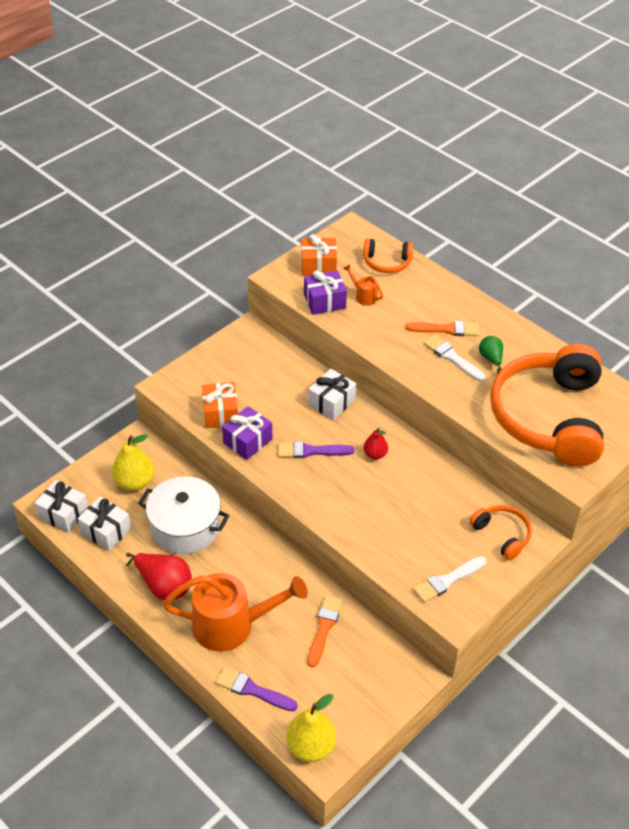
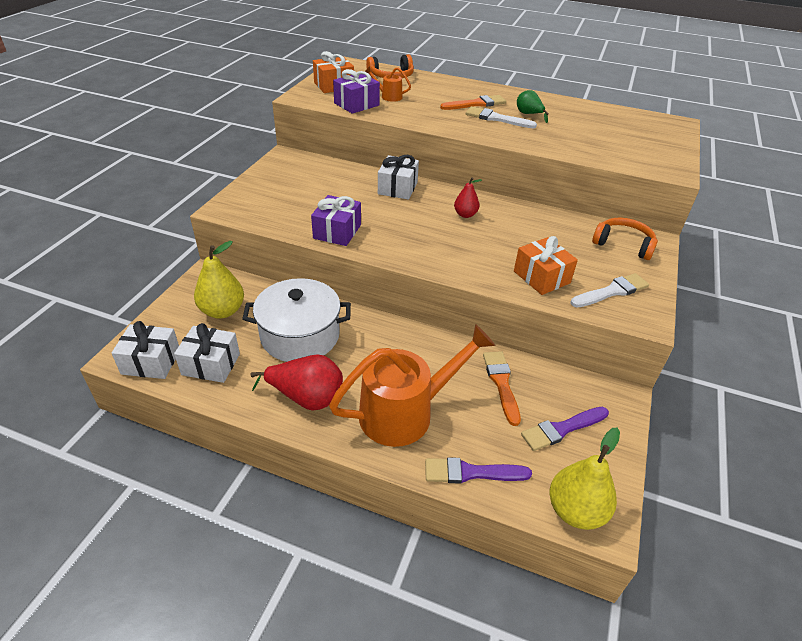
camera: 25 degrees left, 5 degrees down
(220, 413) = (295, 217): orange gift -> orange gift (541, 277)
(311, 451) = (405, 225): purple brush -> purple brush (562, 429)
(447, 580) = (611, 291): white brush -> white brush turned 150 degrees counterclockwise
(549, 417) = (610, 138): orange headphones -> none

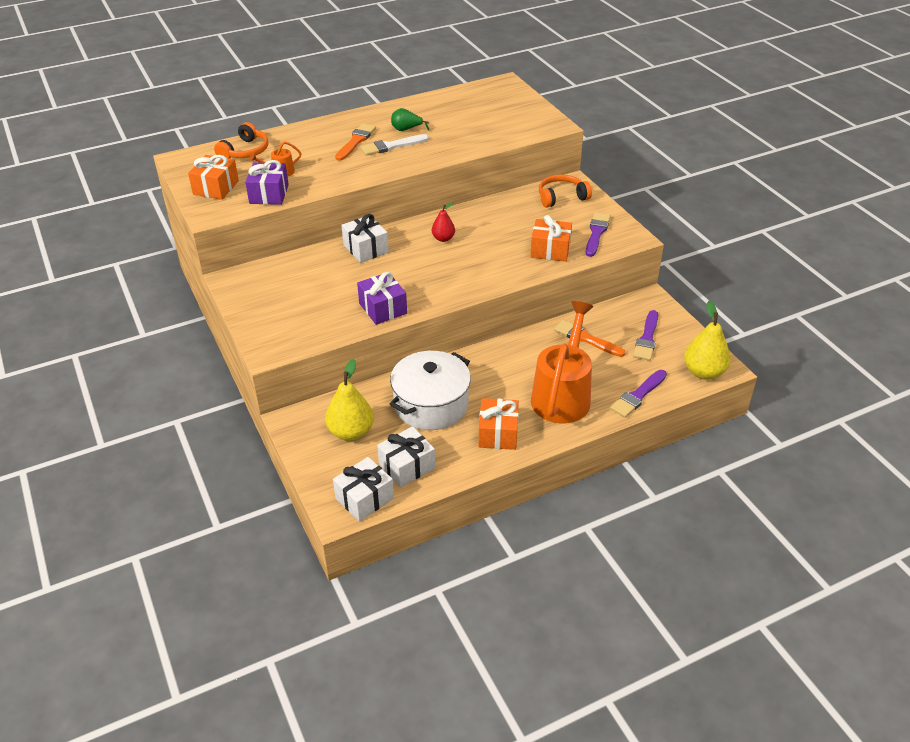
camera: 45 degrees left, 0 degrees up
(306, 398) = (498, 433): red pear -> orange gift
(611, 291) = (596, 233): white brush -> purple brush

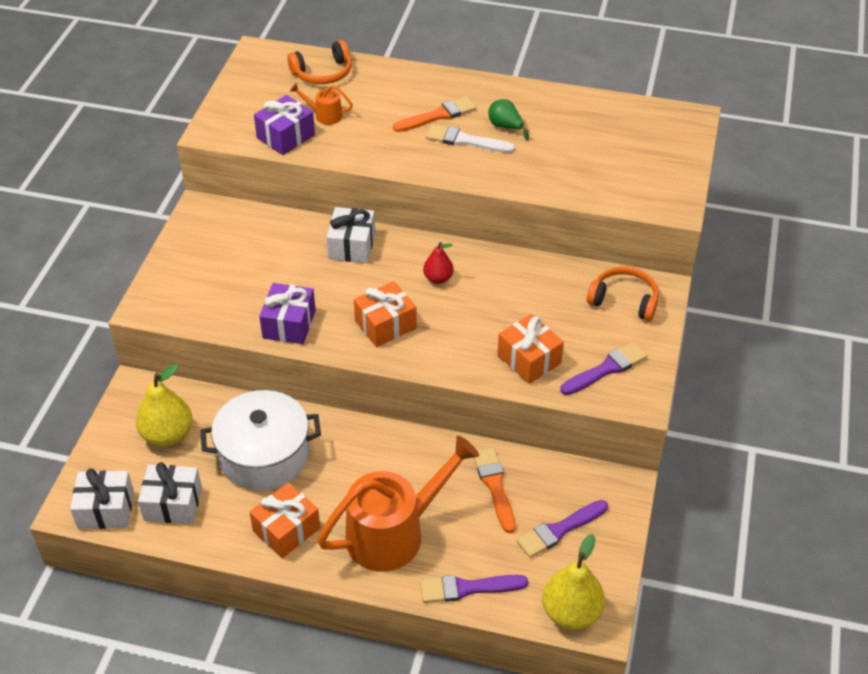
camera: 40 degrees right, 5 degrees up
(216, 188) = (250, 103): orange gift -> orange gift (385, 325)

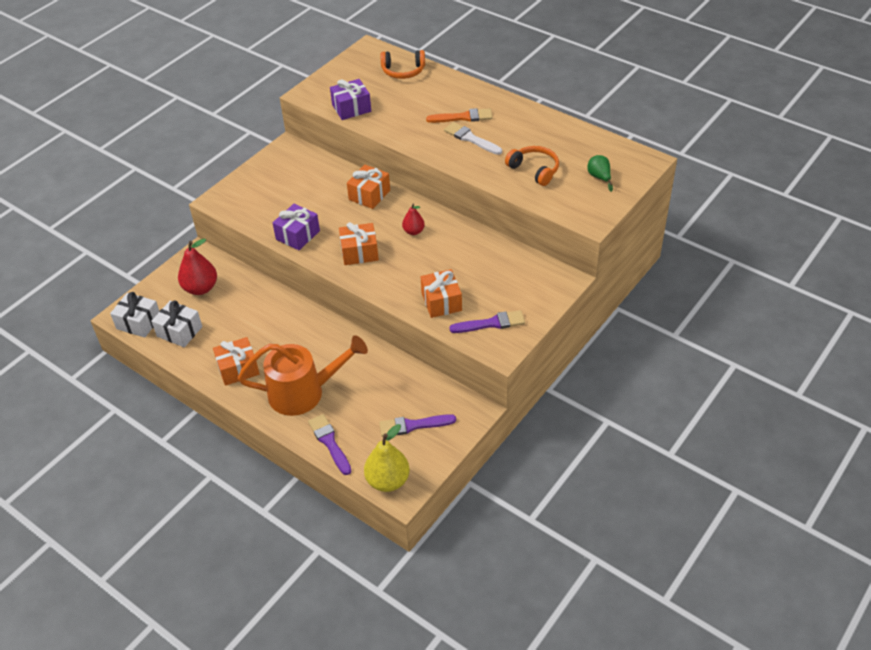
camera: 25 degrees right, 0 degrees up
(168, 435) = (200, 288): yellow pear -> red pear
(264, 455) = (251, 318): white pot -> none
(324, 115) = (386, 100): orange watering can -> none
(351, 246) = (369, 195): white gift -> orange gift
(467, 588) = (329, 442): purple brush -> purple brush turned 45 degrees clockwise
(494, 486) = (387, 383): orange brush -> none
(505, 127) = (505, 136): green pear -> green pear (599, 177)
(624, 300) = (534, 280): orange headphones -> orange headphones (534, 170)

